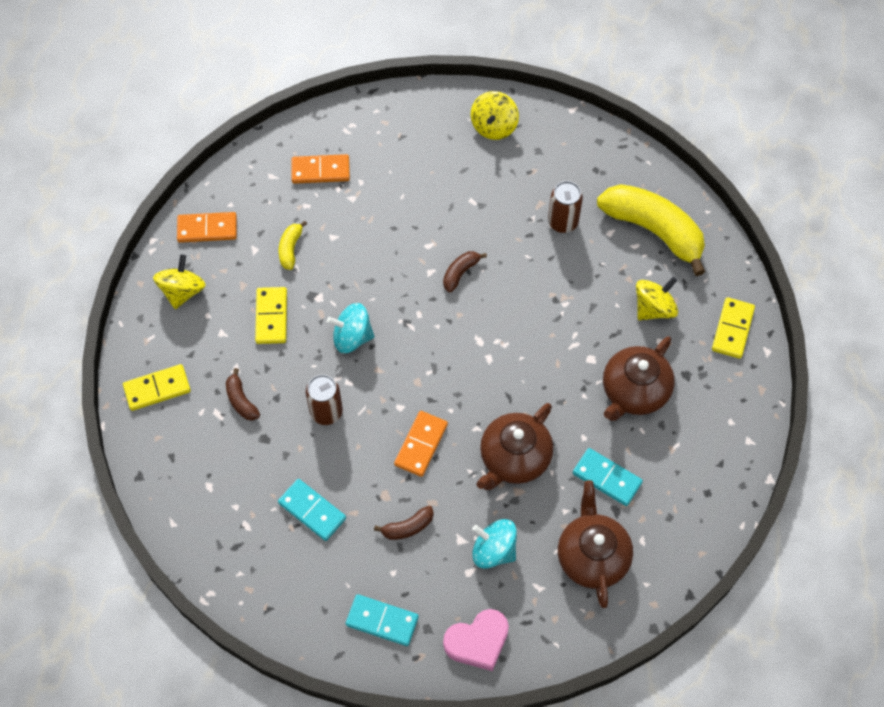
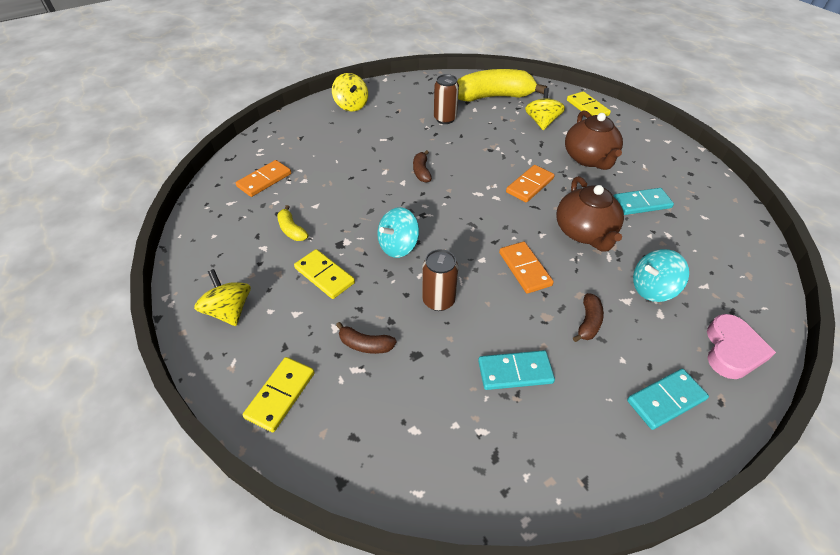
camera: 45 degrees left, 15 degrees down
(207, 229) = (209, 260): orange domino -> orange domino (530, 185)
(592, 556) = (699, 245): brown teapot -> none

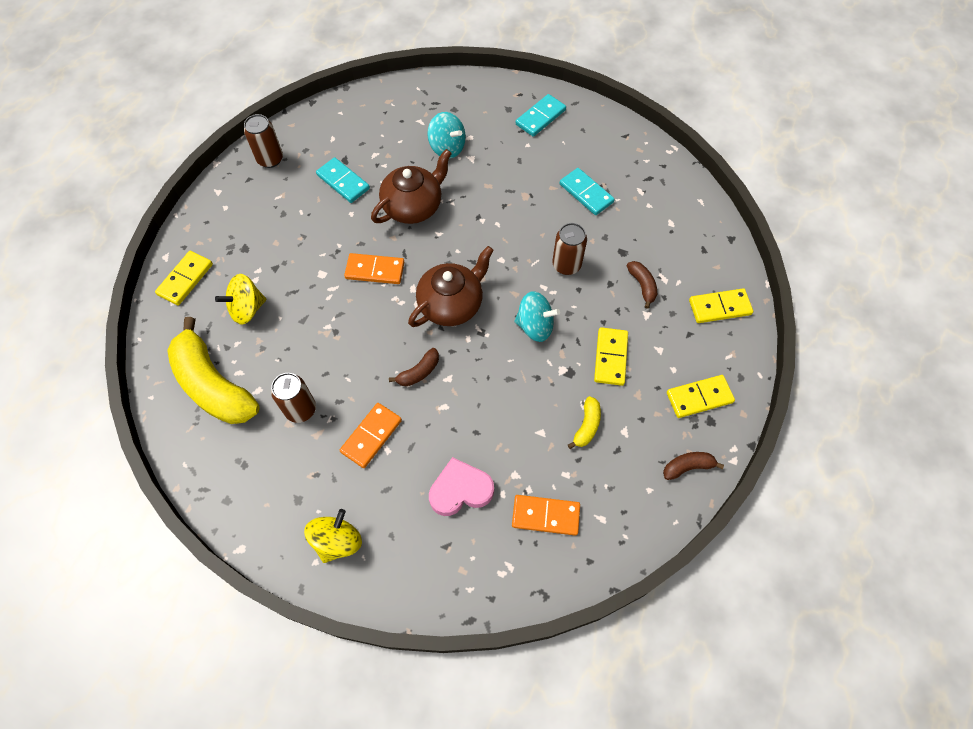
camera: 125 degrees left, 15 degrees up
(229, 311) = (699, 397): yellow spinning top -> yellow domino
(525, 269) = (488, 227): orange domino -> orange domino (371, 436)
(588, 322) = (511, 171): brown banana -> brown banana (687, 467)
(589, 159) = (295, 241): brown teapot -> brown teapot (452, 304)
(665, 400) = (540, 117): turquoise domino -> turquoise domino turned 75 degrees counterclockwise
(692, 174) = (270, 159): none -> brown can
(731, 351) = (473, 97): pink heart -> pink heart (460, 490)

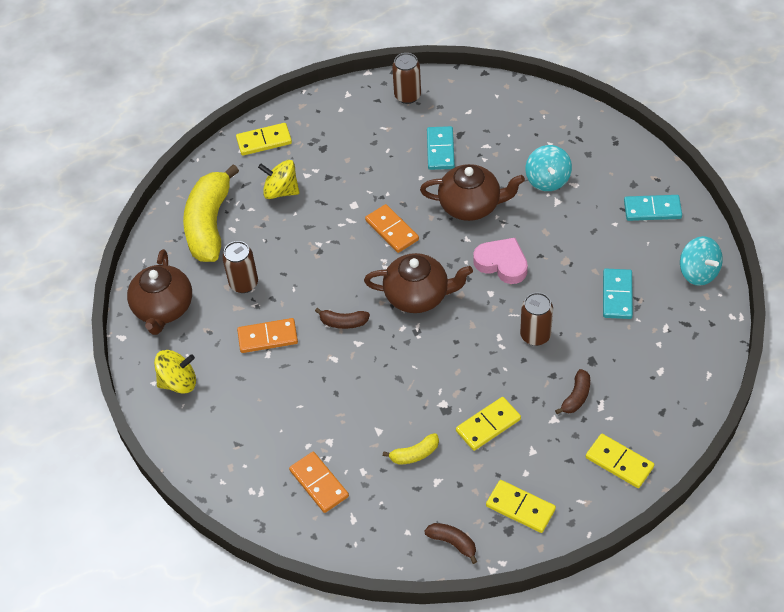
camera: 50 degrees right, 10 degrees down
(251, 490) = (163, 308): none -> brown teapot
(460, 490) = (284, 419): pink heart -> pink heart (502, 263)
(535, 326) = (459, 358): turquoise spinning top -> turquoise spinning top (698, 272)

